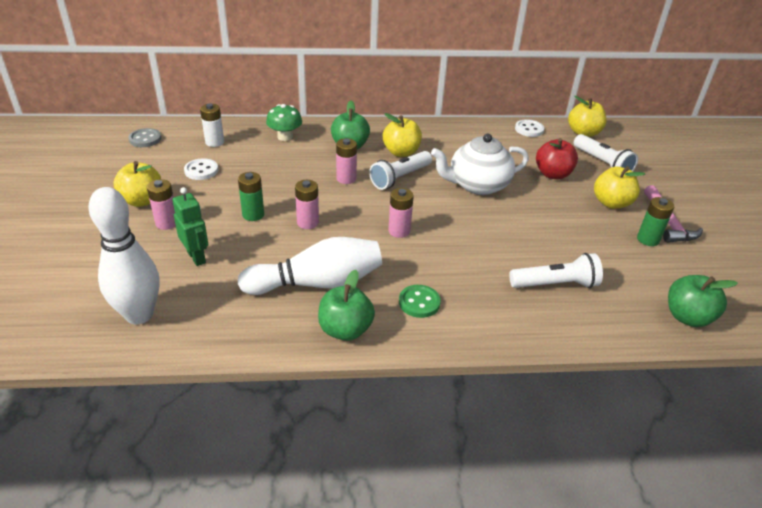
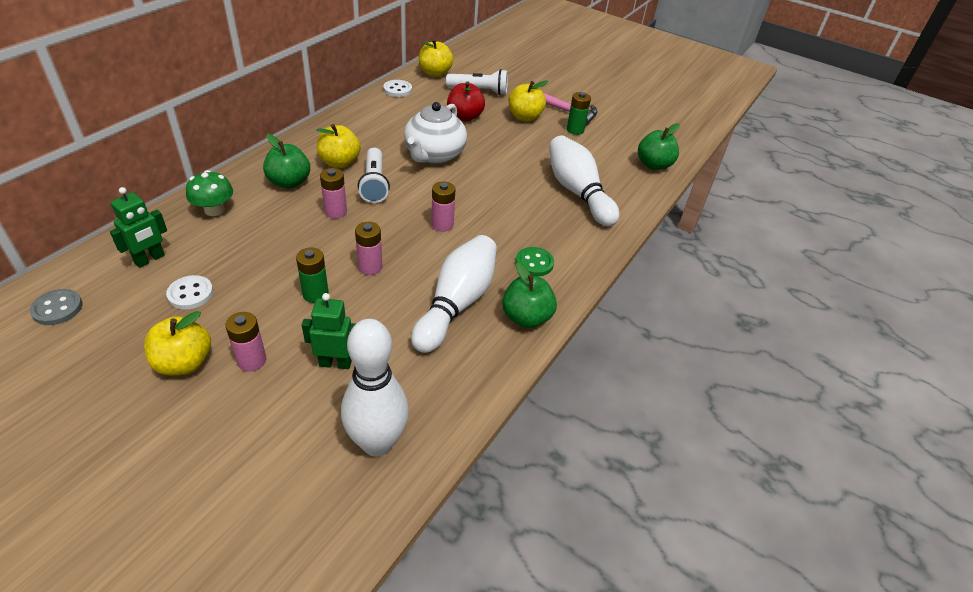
camera: 55 degrees left, 5 degrees up
(214, 142) = (150, 259): white battery -> green robot
(555, 284) = (578, 192): white flashlight -> white bowling pin

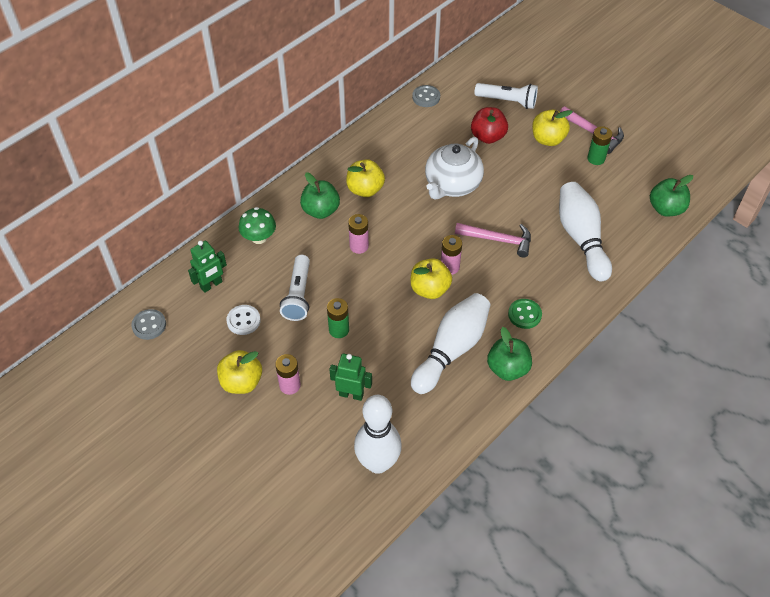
camera: 15 degrees right, 10 degrees up
(370, 267) = (384, 307): pink battery -> none
(374, 184) = (394, 217): white flashlight -> white flashlight (298, 295)
(397, 90) = (426, 97): white button -> grey button
(435, 73) = (466, 74): yellow apple -> yellow apple (430, 289)
(491, 198) = (498, 240): none -> pink hammer

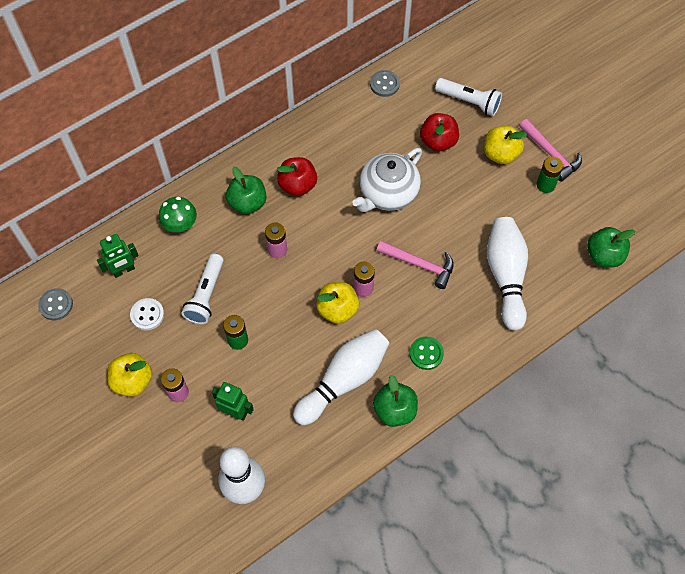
camera: 10 degrees right, 10 degrees up
(365, 189) = (297, 185): yellow apple -> red apple

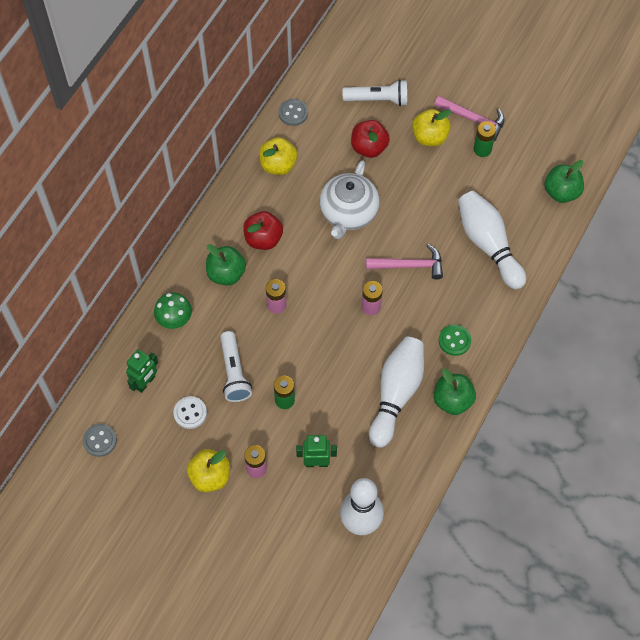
camera: 25 degrees left, 0 degrees up
(337, 309) = (358, 335): yellow apple -> yellow apple (278, 165)

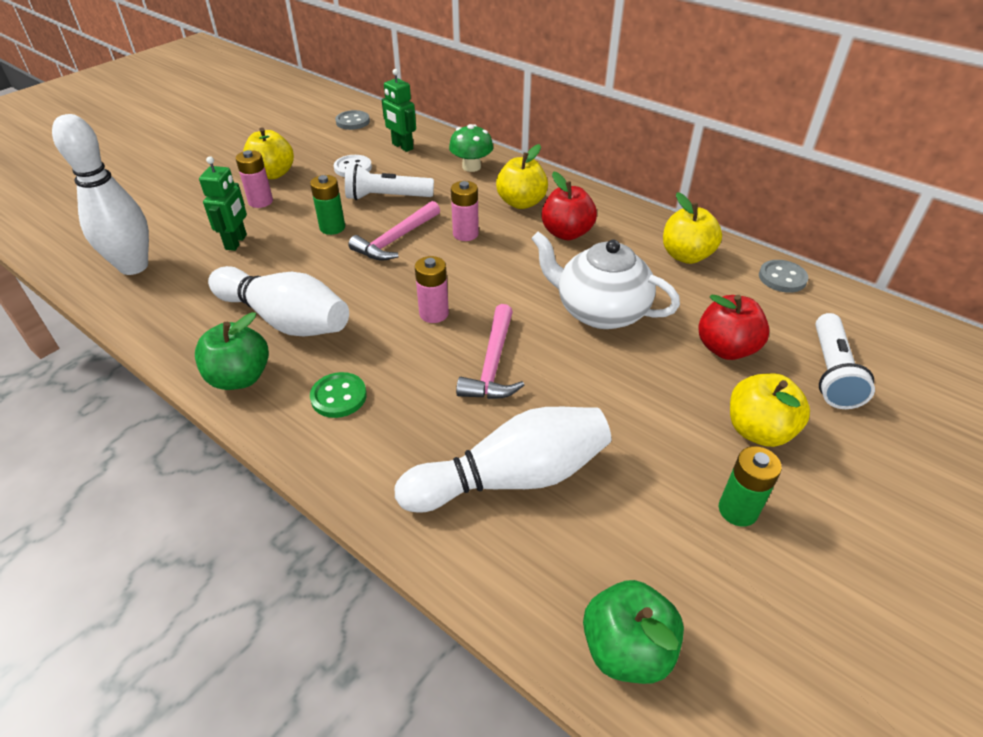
camera: 100 degrees right, 20 degrees down
(226, 274) = (521, 202): green apple -> yellow apple
(473, 119) = (814, 508): pink hammer -> pink hammer (396, 239)

